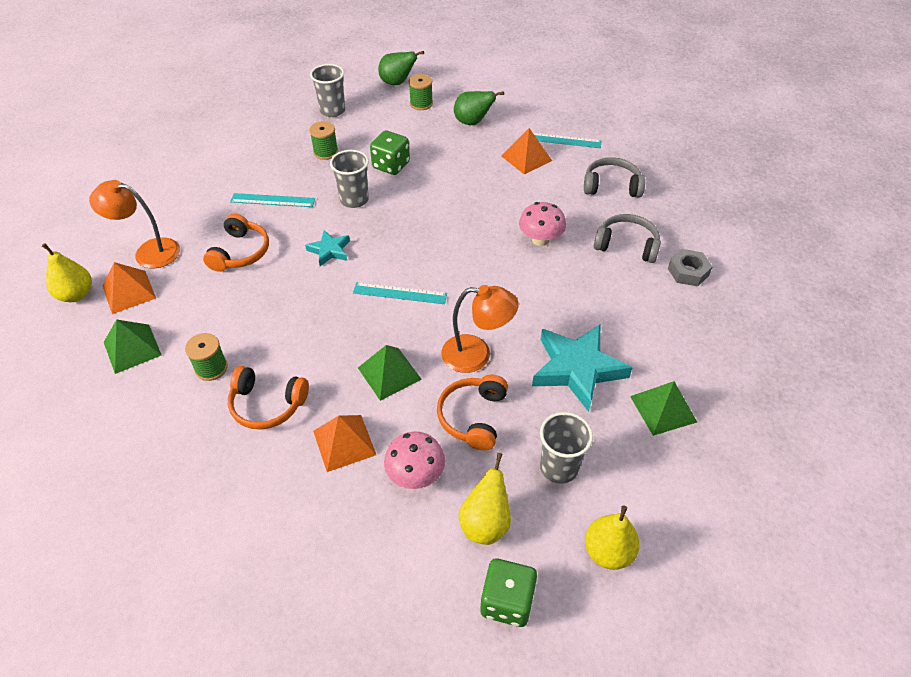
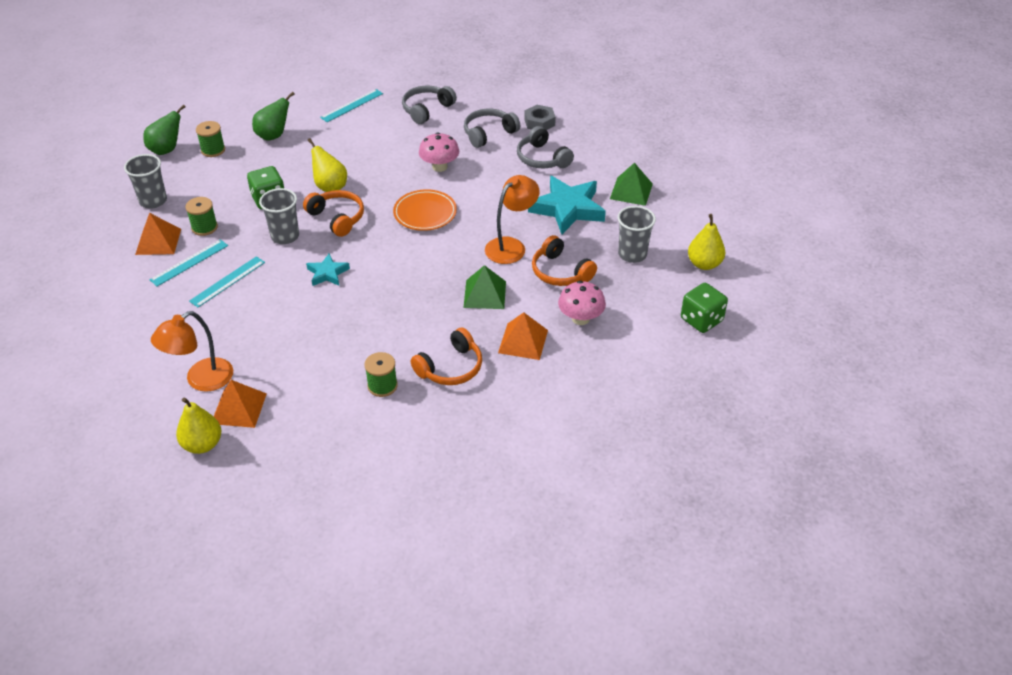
camera: 55 degrees left, 5 degrees down
(132, 348) = (311, 426): green pyramid -> none
(240, 252) = (269, 324): orange headphones -> orange headphones (337, 218)
(400, 293) = (415, 256): turquoise ruler -> turquoise ruler (189, 262)
(465, 267) = (425, 213): none -> orange plate
(485, 523) = (643, 304): yellow pear -> yellow pear (330, 187)
(526, 158) = (349, 131): orange pyramid -> orange pyramid (158, 241)
(634, 305) = (542, 158): none -> grey headphones

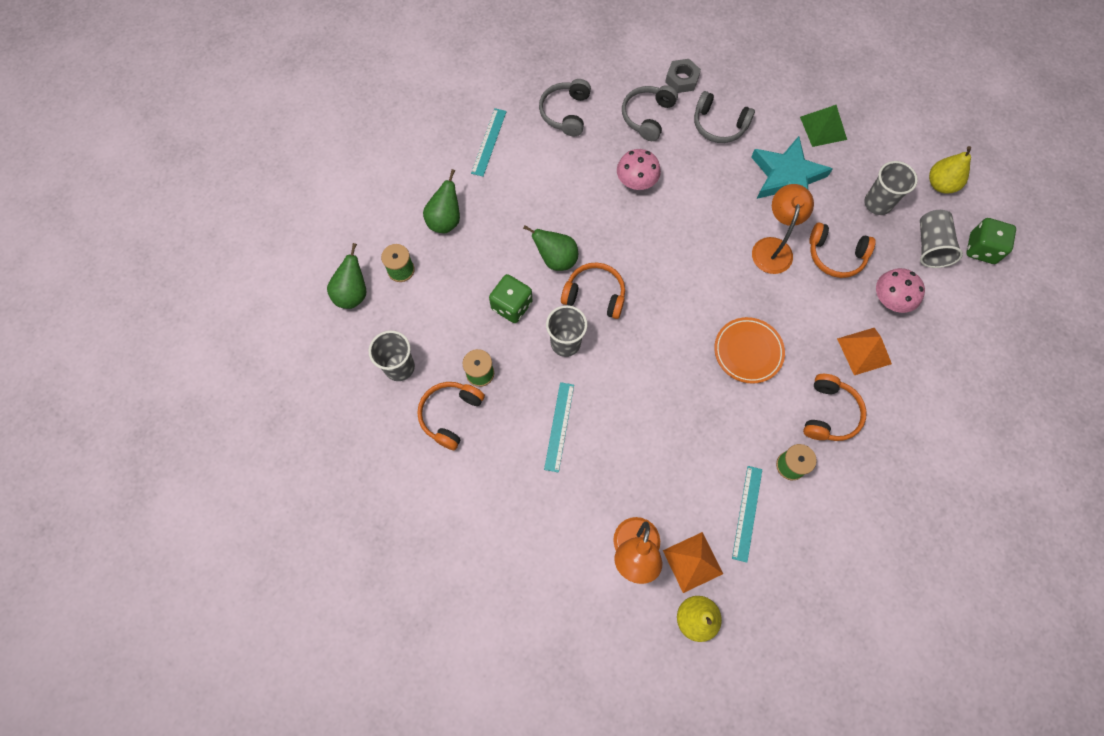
camera: 30 degrees left, 25 degrees up
(158, 241) = (450, 415): orange pyramid -> orange headphones
(189, 262) = (503, 424): turquoise ruler -> turquoise ruler (747, 513)
(327, 273) = (641, 366): turquoise star -> none
(330, 187) = (556, 259): yellow pear -> green pear
(425, 213) = (669, 247): orange plate -> orange plate (748, 351)
(484, 294) = (793, 315): green pyramid -> none
(653, 299) = (930, 246): none -> grey cup

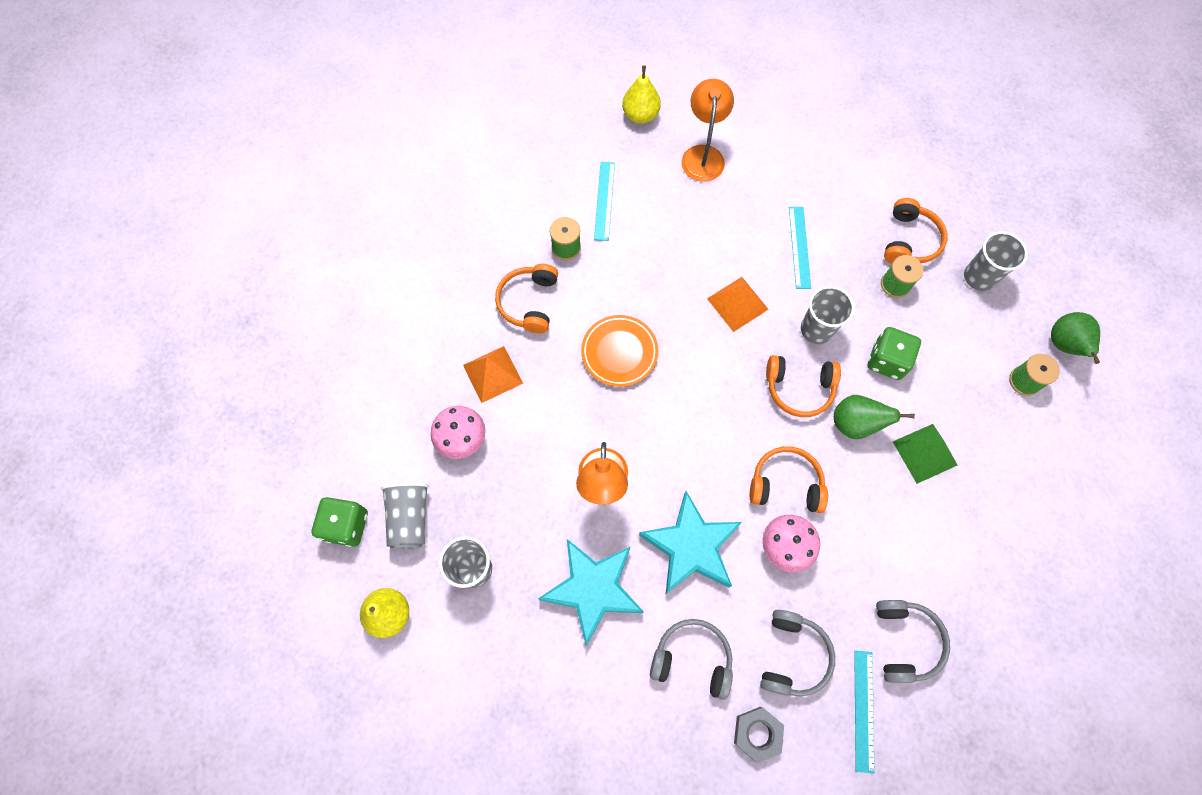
camera: 170 degrees right, 0 degrees up
(445, 220) = (1000, 451): green pear -> none
(489, 142) = (990, 574): turquoise ruler -> turquoise ruler (863, 710)
(692, 562) = (649, 155): orange pyramid -> orange pyramid (737, 304)
(708, 193) = (691, 546): none -> turquoise star
(823, 128) = (547, 681): green pyramid -> green pyramid (924, 453)
(835, 255) = (526, 485): orange headphones -> orange headphones (786, 484)

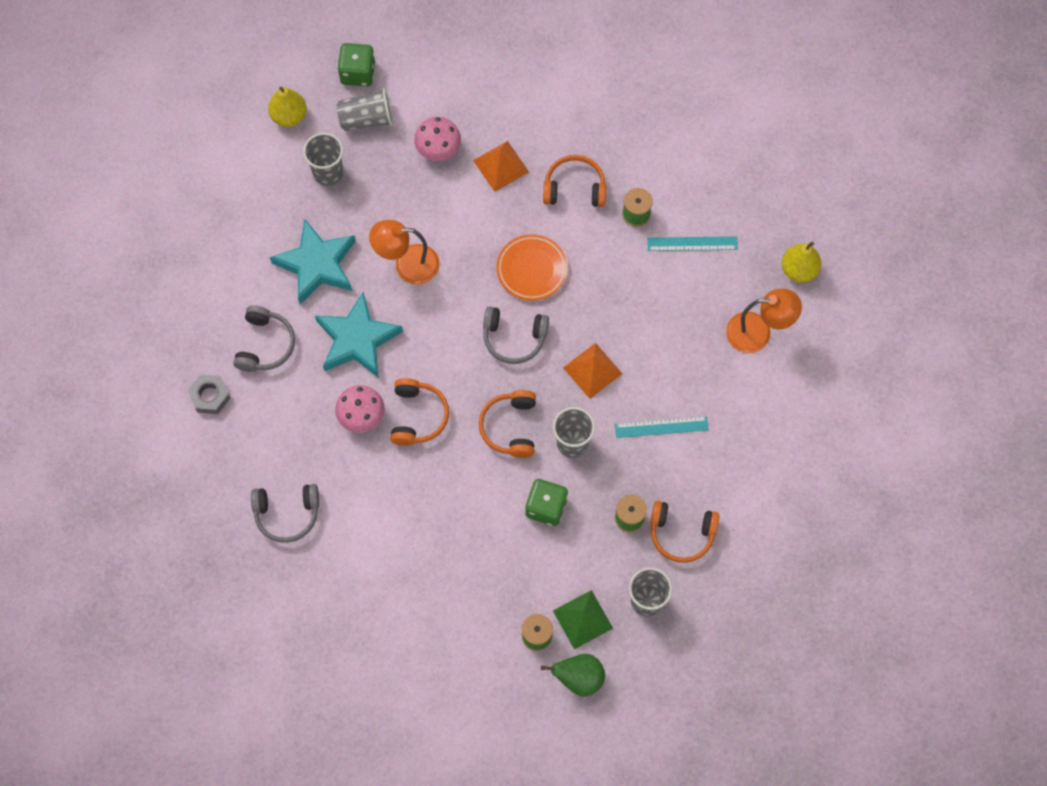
camera: 85 degrees right, 0 degrees up
(792, 655) = (271, 423): grey headphones -> grey headphones (514, 338)
(855, 424) = (479, 476): green pear -> none
(863, 710) = (230, 479): turquoise ruler -> none
(924, 453) = (456, 538): green pyramid -> green pyramid (582, 619)

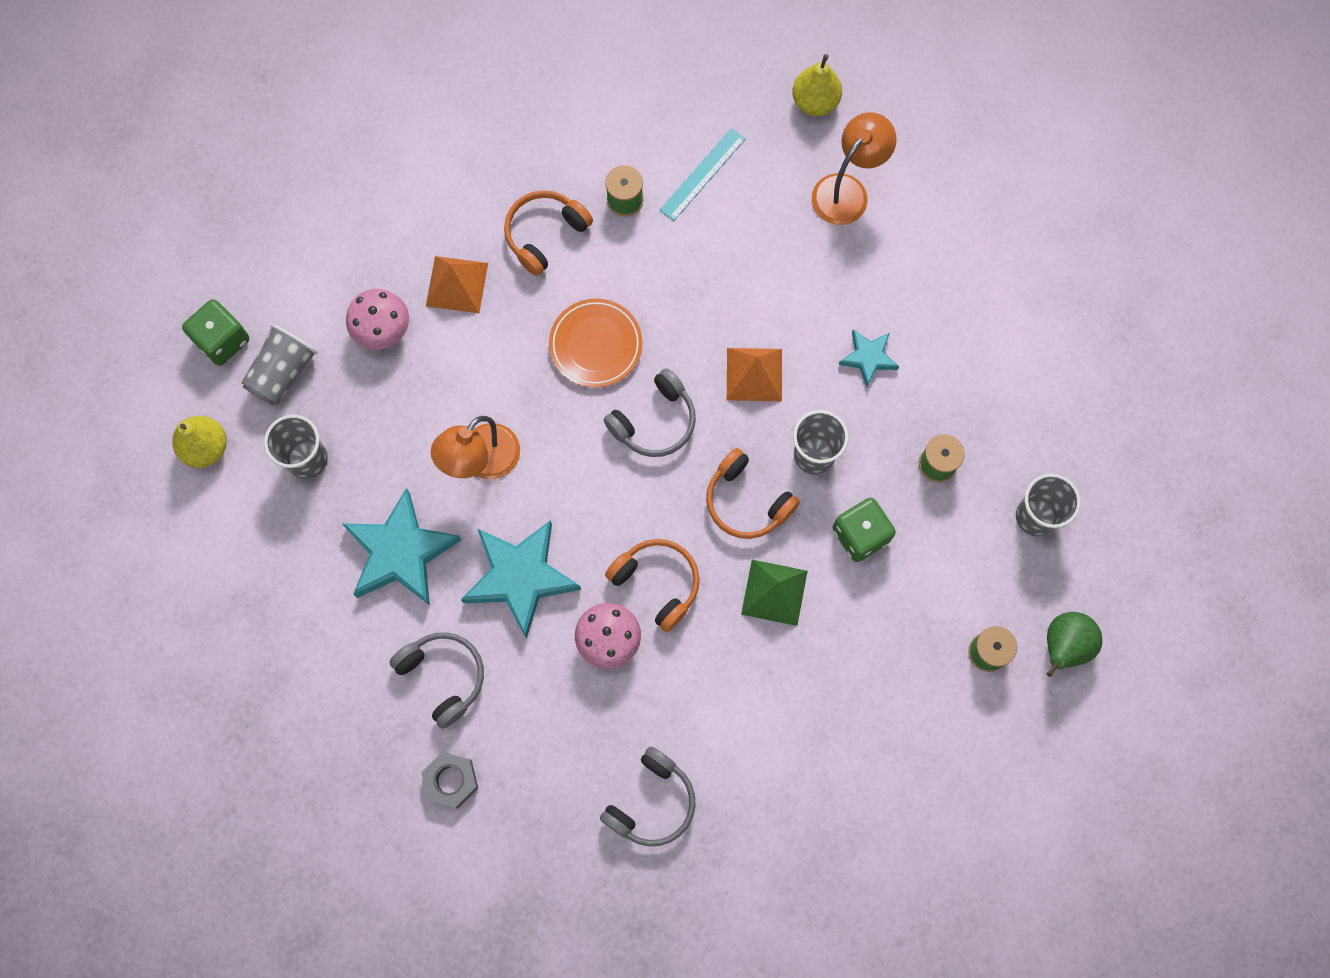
camera: 50 degrees left, 5 degrees up
(582, 619) = (1005, 593): green pyramid -> green pyramid (774, 592)
(661, 427) = (868, 358): turquoise ruler -> turquoise star
(681, 533) = (993, 428): orange headphones -> none

